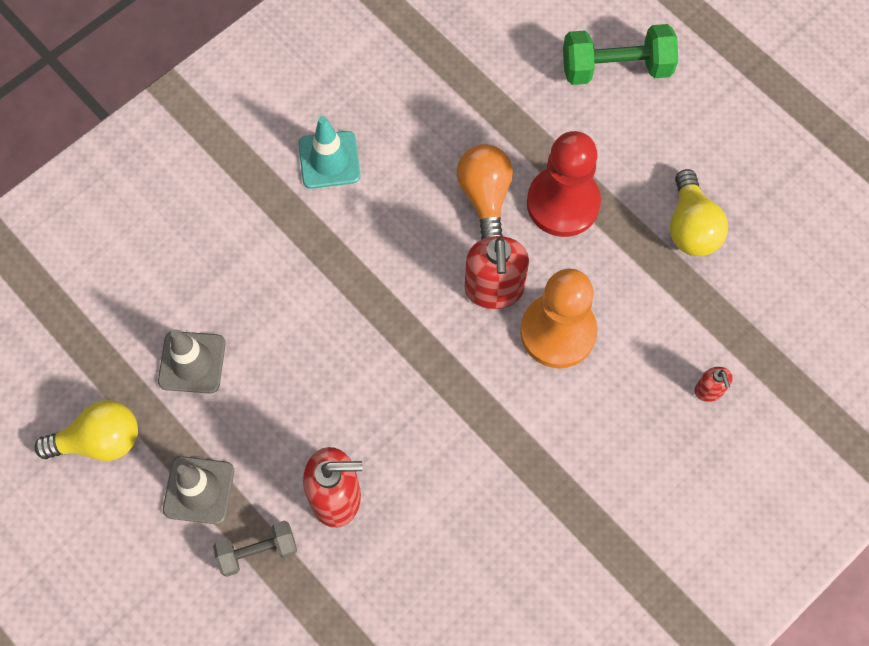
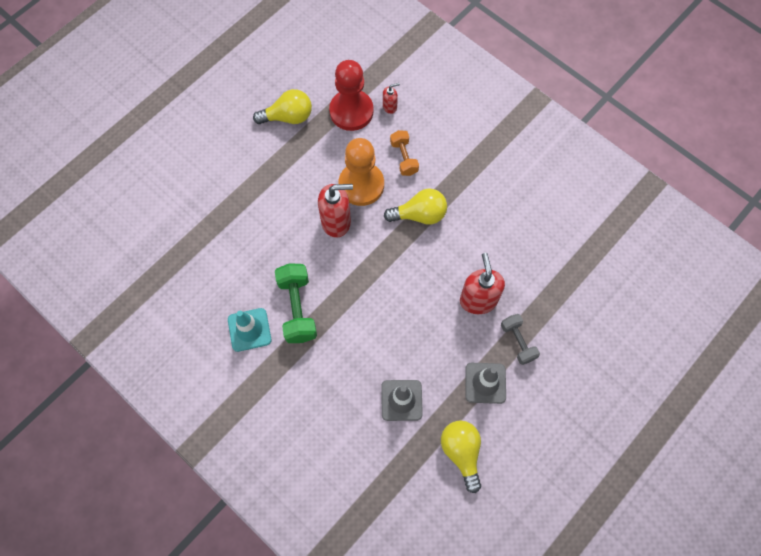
camera: 95 degrees left, 0 degrees up
(485, 196) = (273, 231): orange light bulb -> none
(496, 420) = (419, 215): none -> yellow light bulb
(563, 203) = (275, 186): red pawn -> red pawn (351, 111)
(606, 405) = (404, 158): none -> orange dumbbell
(616, 68) = (178, 160): green dumbbell -> green dumbbell (297, 308)

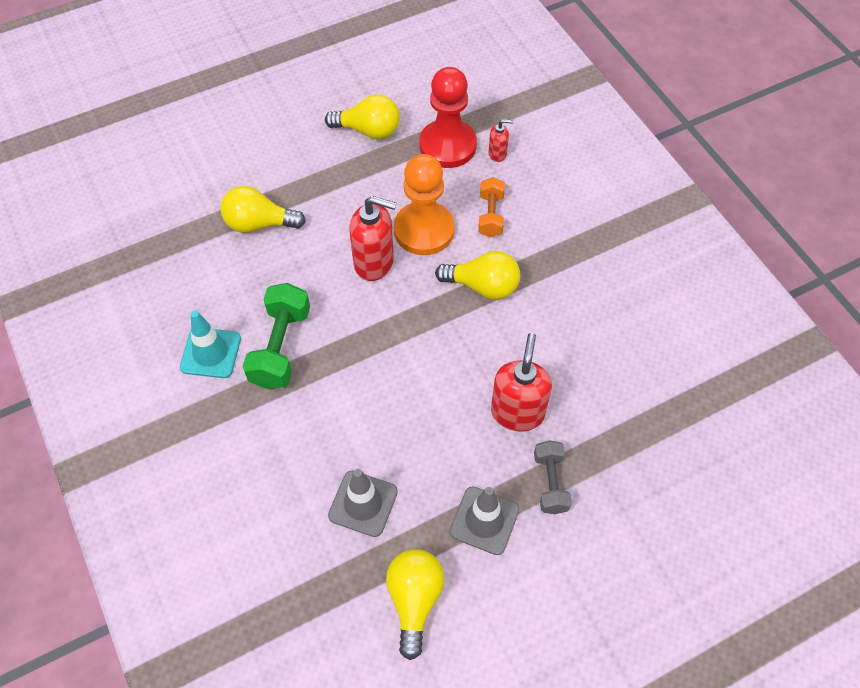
camera: 20 degrees right, 10 degrees down
(239, 218) = (259, 224): none -> yellow light bulb

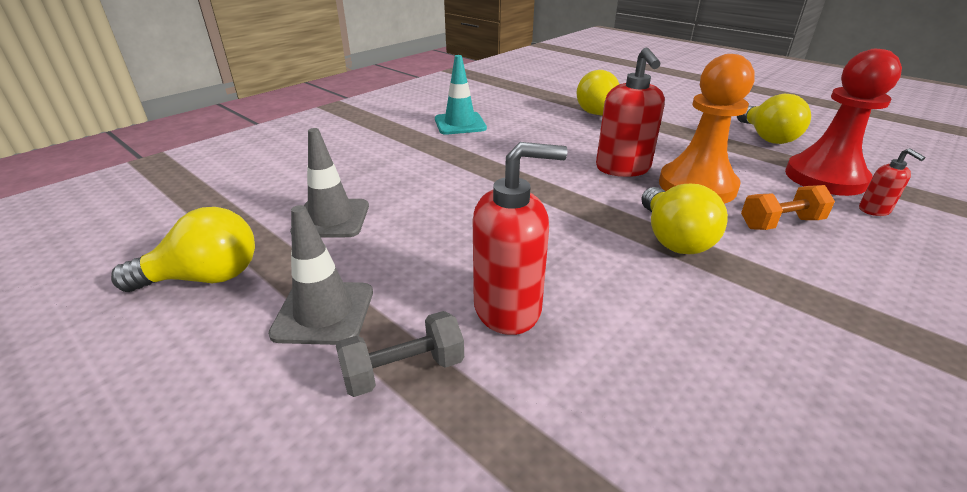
camera: 70 degrees right, 25 degrees down
(281, 347) = (486, 147): green dumbbell -> none

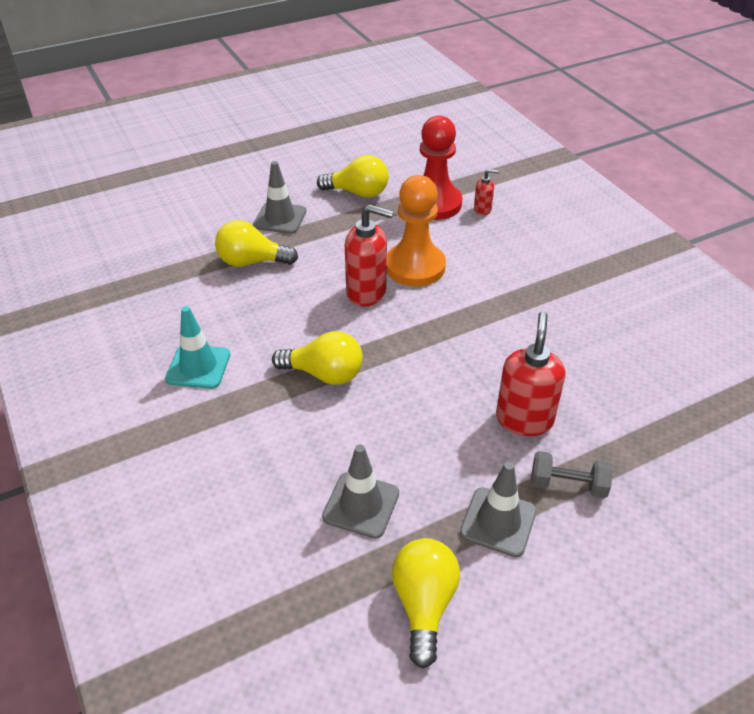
camera: 70 degrees left, 10 degrees up
(403, 371) = (568, 485): grey dumbbell -> grey dumbbell turned 75 degrees counterclockwise
(671, 115) = (280, 218): none -> grey traffic cone
(673, 238) = (477, 311): yellow light bulb -> yellow light bulb (324, 374)
(780, 223) = (480, 255): orange dumbbell -> none

